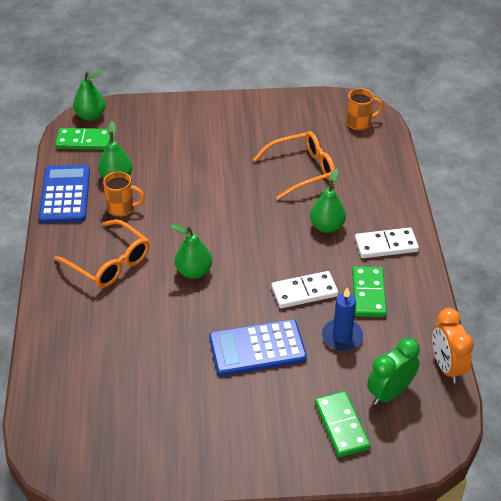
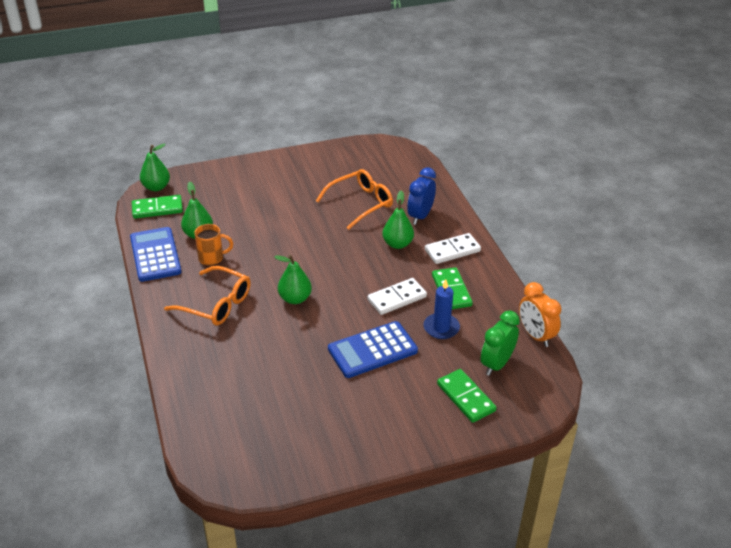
camera: 15 degrees left, 5 degrees down
(359, 123) = (396, 159): orange mug -> none
(363, 197) = (420, 216): none -> blue clock

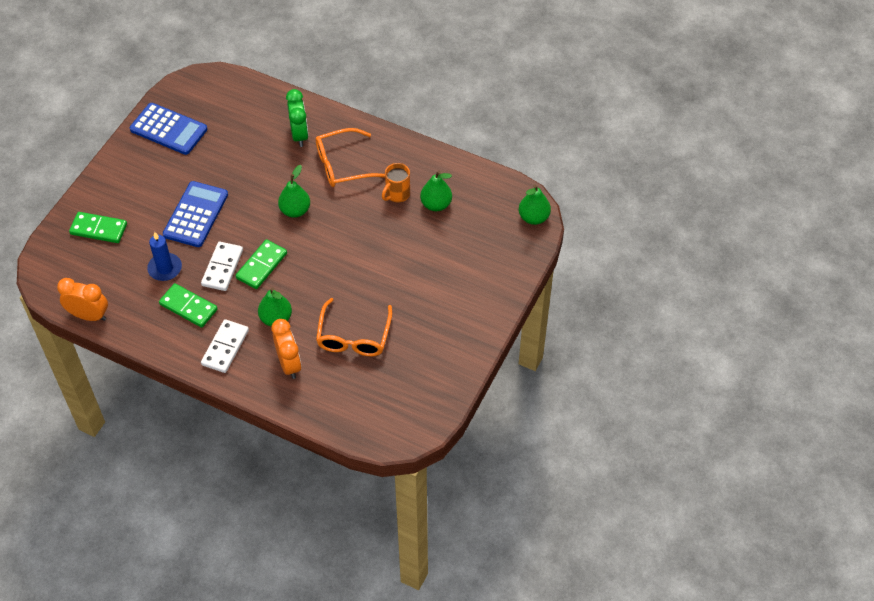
camera: 135 degrees right, 15 degrees up
(155, 255) = (439, 165): blue calculator -> blue calculator (168, 129)
(157, 209) = (500, 200): green domino -> green domino (261, 266)
(420, 216) = (289, 364): blue clock -> orange clock
(496, 364) = (98, 269): green clock -> green clock (299, 135)

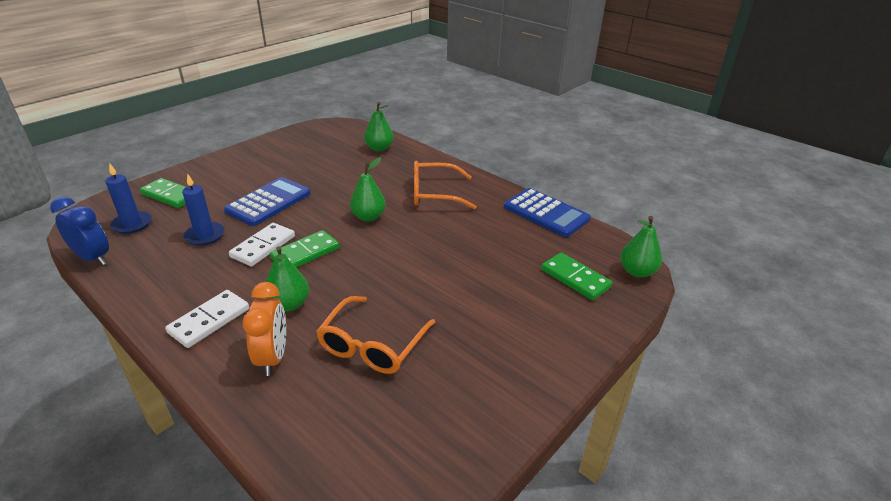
camera: 15 degrees right, 20 degrees down
(89, 315) = (93, 258): orange clock -> blue clock
(91, 272) = (132, 224): none -> blue candle
(168, 129) = (289, 146): blue calculator -> blue calculator (546, 213)
(188, 307) = (200, 272): green domino -> green domino (575, 278)
(299, 135) = (403, 168): green clock -> none
(397, 194) = (481, 224): orange mug -> none
(436, 204) = (522, 239): green pear -> green pear (379, 148)

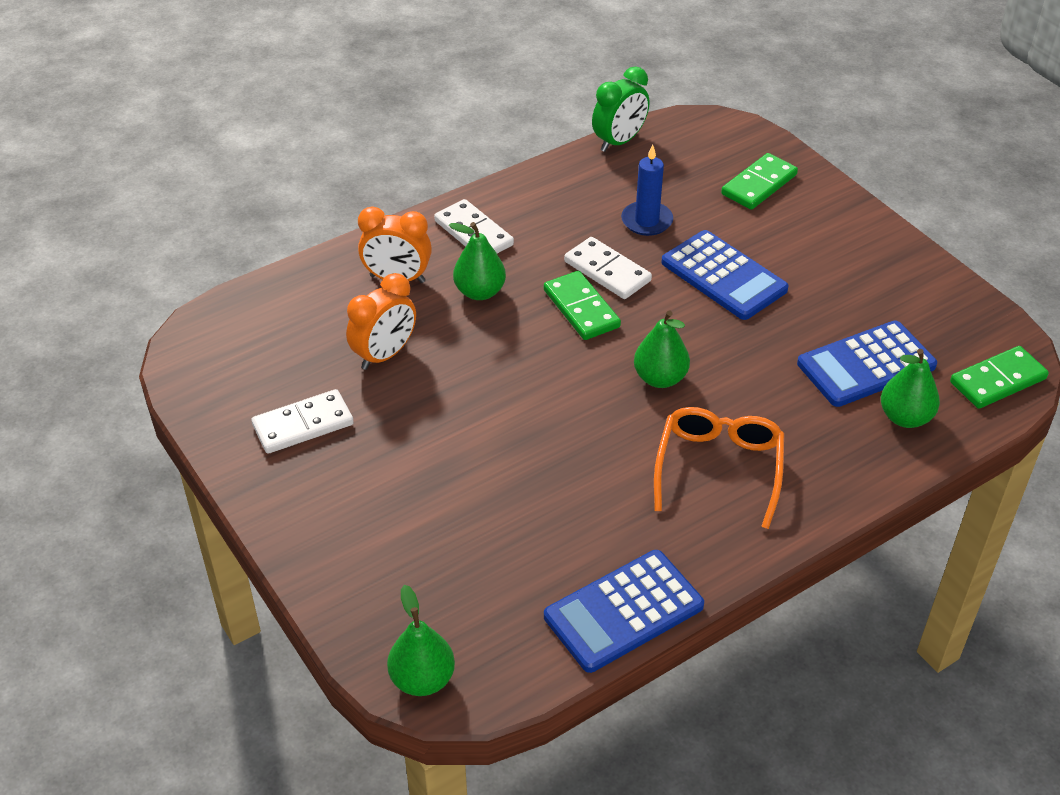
camera: 105 degrees right, 10 degrees up
(93, 258) = (619, 141): blue clock -> green clock
(132, 224) = (688, 161): blue candle -> none
(343, 158) = (866, 365): none -> blue calculator
(373, 344) = (384, 355): orange glasses -> orange clock
(467, 376) = (303, 425): none -> white domino
(575, 278) = (433, 588): green domino -> green domino (997, 380)

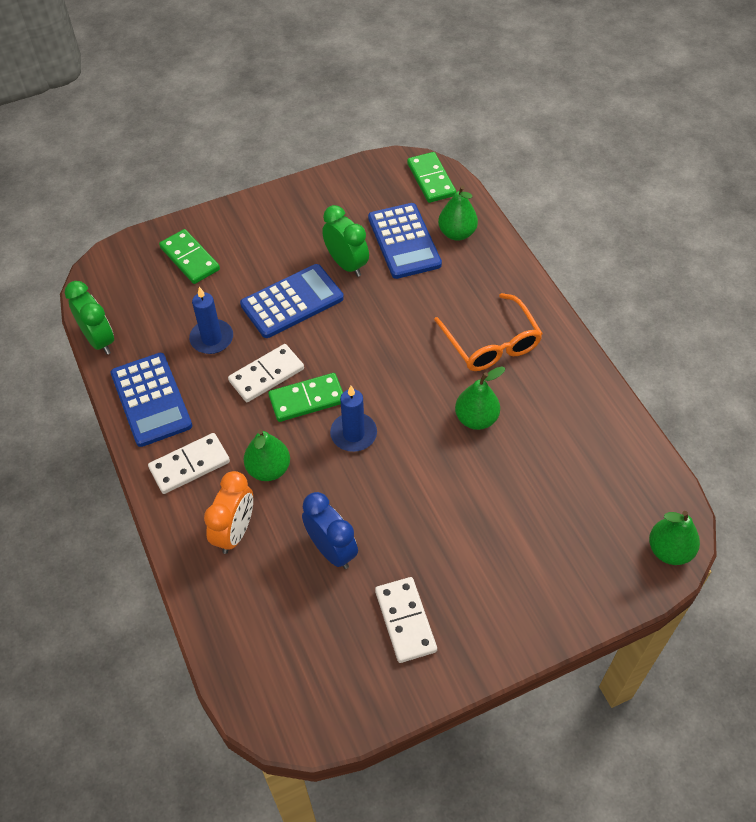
camera: 80 degrees left, 10 degrees up
(384, 355) = (331, 550): orange clock -> blue clock
(541, 354) = (353, 434): none -> blue candle
(623, 611) = (613, 419): blue calculator -> blue calculator (151, 400)
(660, 378) = (395, 361): green pear -> green pear (476, 419)
(718, 469) = (491, 343): orange glasses -> orange glasses turned 135 degrees counterclockwise
(803, 315) = (346, 264): none -> green clock

